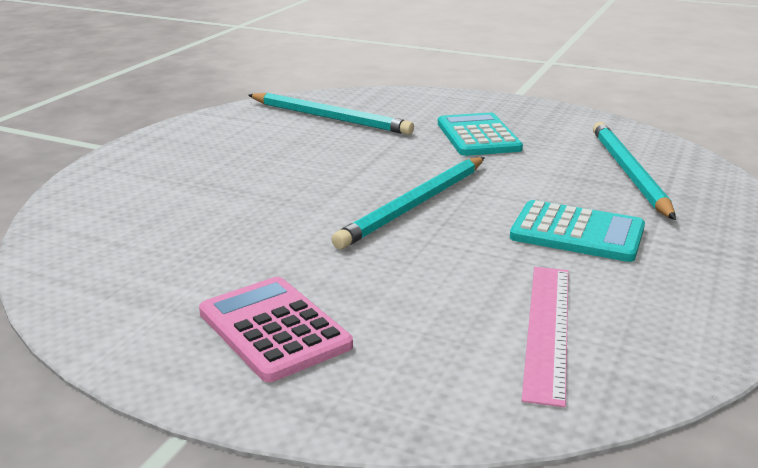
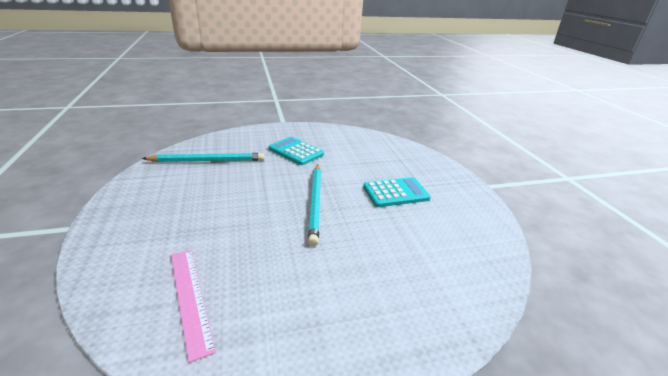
camera: 40 degrees left, 5 degrees up
(273, 329) = (343, 315): pink calculator -> none
(547, 329) = (445, 250): pink ruler -> pink ruler (190, 297)
(628, 172) = (376, 153): turquoise pencil -> none

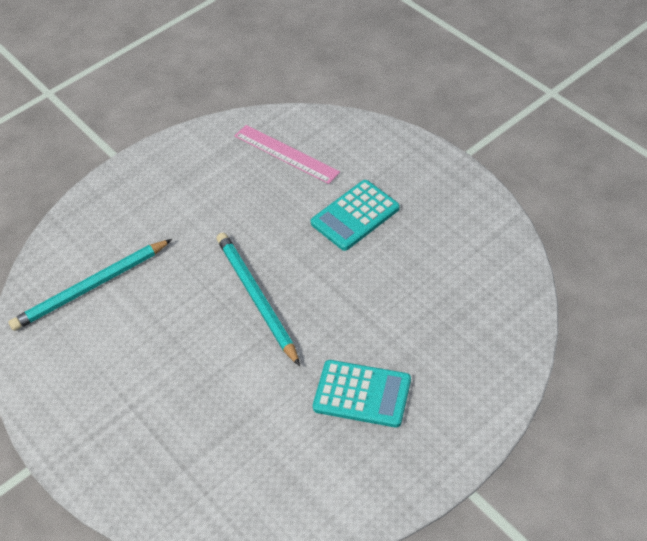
camera: 160 degrees right, 20 degrees up
(208, 161) = (461, 301): turquoise pencil -> turquoise pencil (91, 287)
(395, 193) = (164, 370): turquoise calculator -> turquoise calculator (355, 216)

